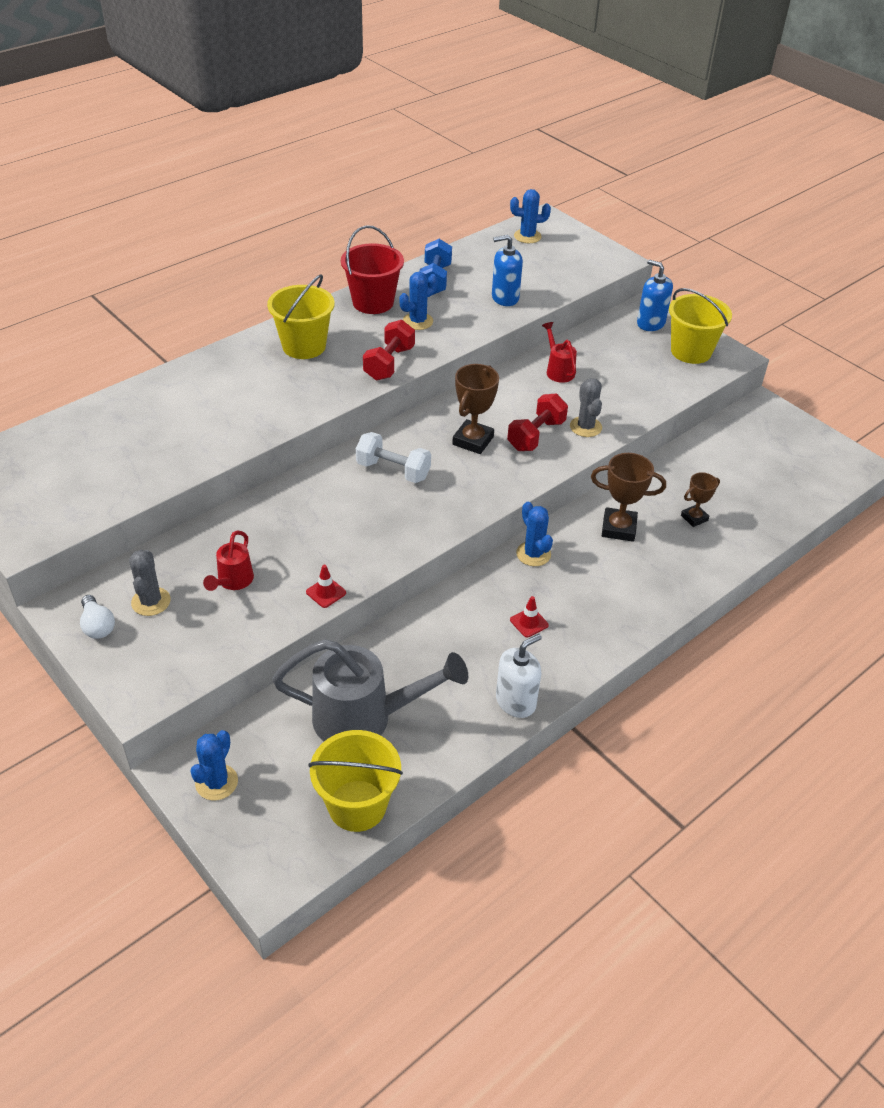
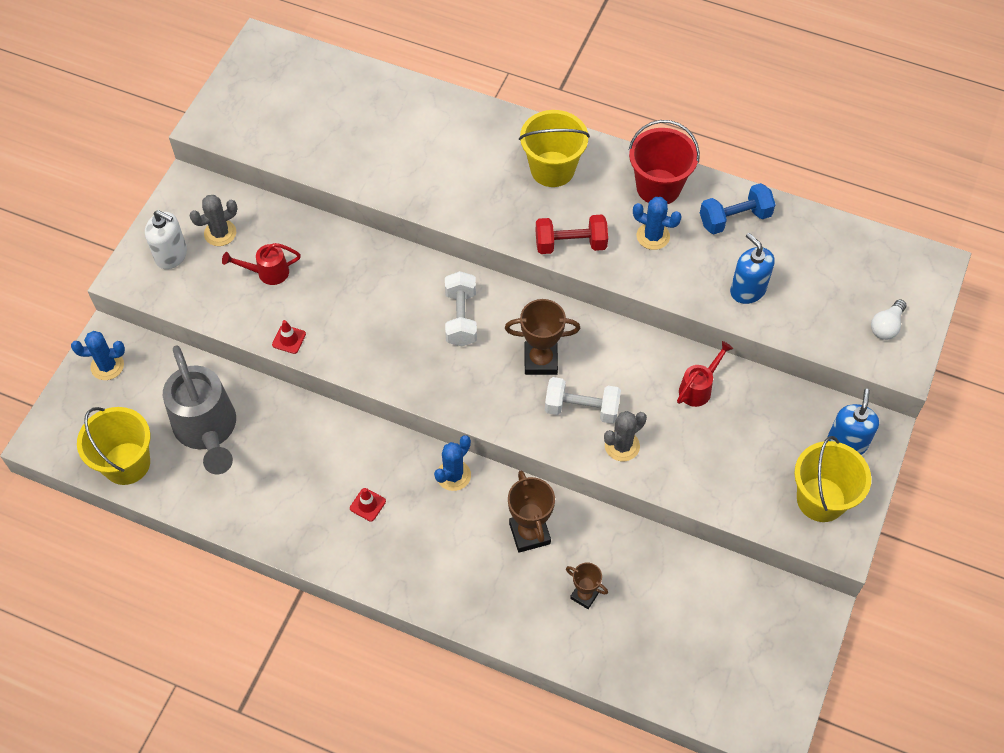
camera: 65 degrees right, 15 degrees up
(97, 625) = (181, 215): white light bulb -> white light bulb (886, 326)
(516, 701) = (275, 529): white soap dispenser -> white soap dispenser (171, 255)
(527, 236) = (882, 263): blue cactus -> none
(536, 435) = (581, 408): red dumbbell -> white dumbbell

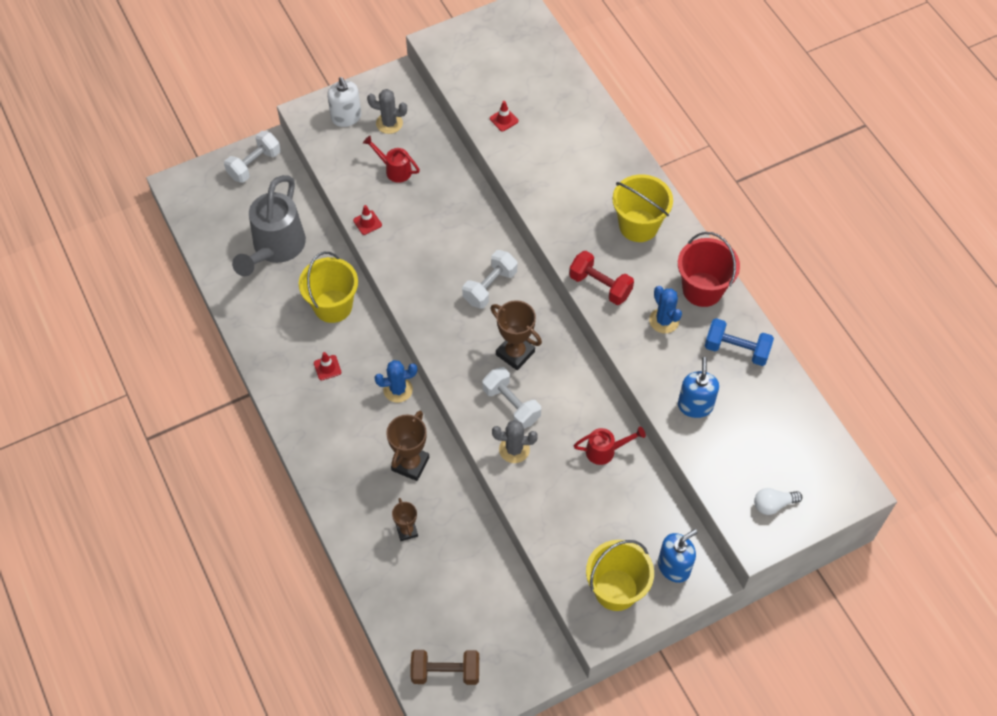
camera: 40 degrees right, 0 degrees up
(107, 366) = (254, 165): blue cactus -> white dumbbell
(126, 463) = (211, 234): yellow bucket -> yellow bucket (333, 306)
(340, 155) = (504, 120): none -> red traffic cone
(738, 691) = (445, 672): none -> brown dumbbell

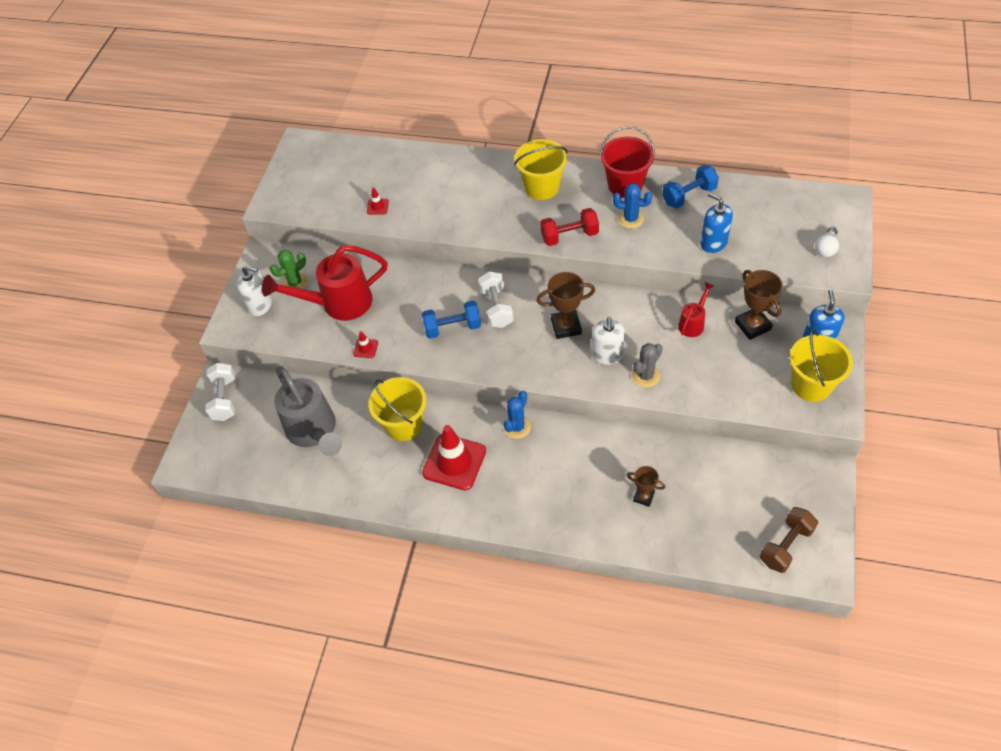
camera: 45 degrees left, 5 degrees down
(327, 367) = (454, 462): red traffic cone -> red traffic cone, size x2.30
(389, 123) = (295, 282): grey cactus -> green cactus
(394, 169) = (338, 304): red watering can -> red watering can, size x2.03
(410, 464) = (588, 458): brown trophy -> brown trophy (752, 326)
(441, 269) = (453, 328): none -> blue dumbbell
(511, 405) = (607, 355): white dumbbell -> white soap dispenser

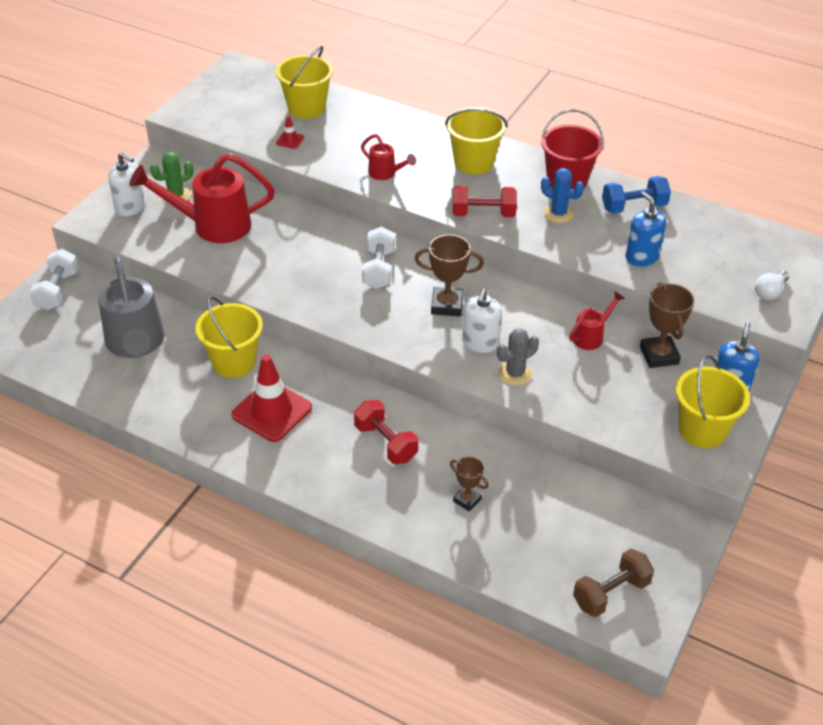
camera: 10 degrees right, 10 degrees down
(365, 348) = (221, 273): red traffic cone -> none
(378, 170) = (306, 108): none -> yellow bucket
(453, 328) = (323, 276): blue dumbbell -> none
(473, 218) = (386, 174): none -> red watering can
(517, 427) = (355, 395): blue cactus -> none
(558, 464) = (385, 443): none -> red dumbbell

